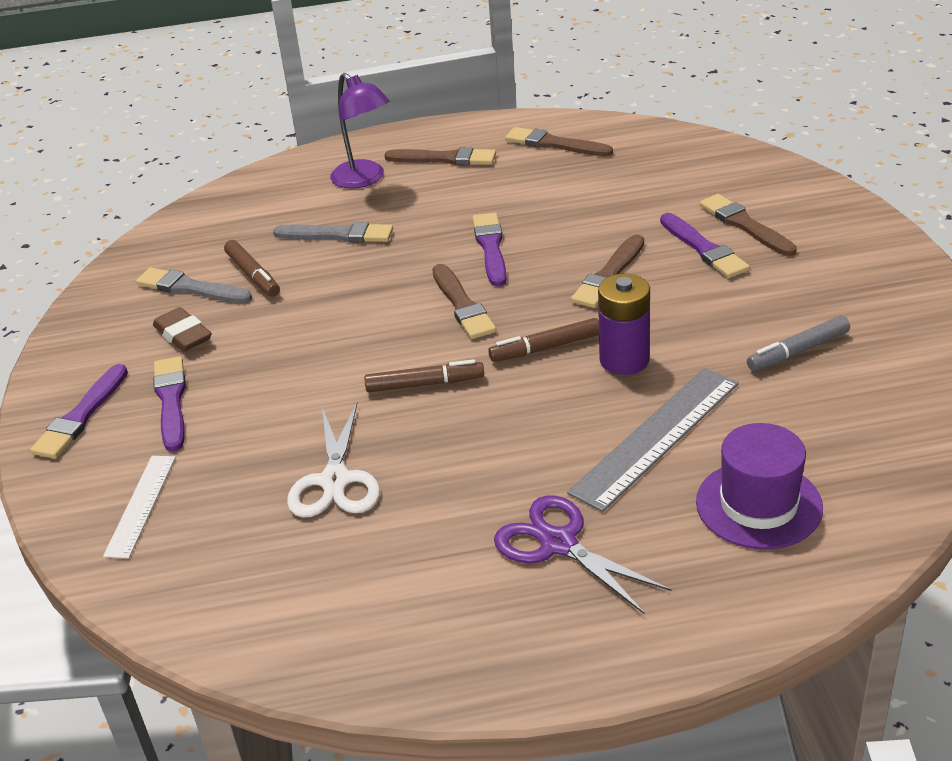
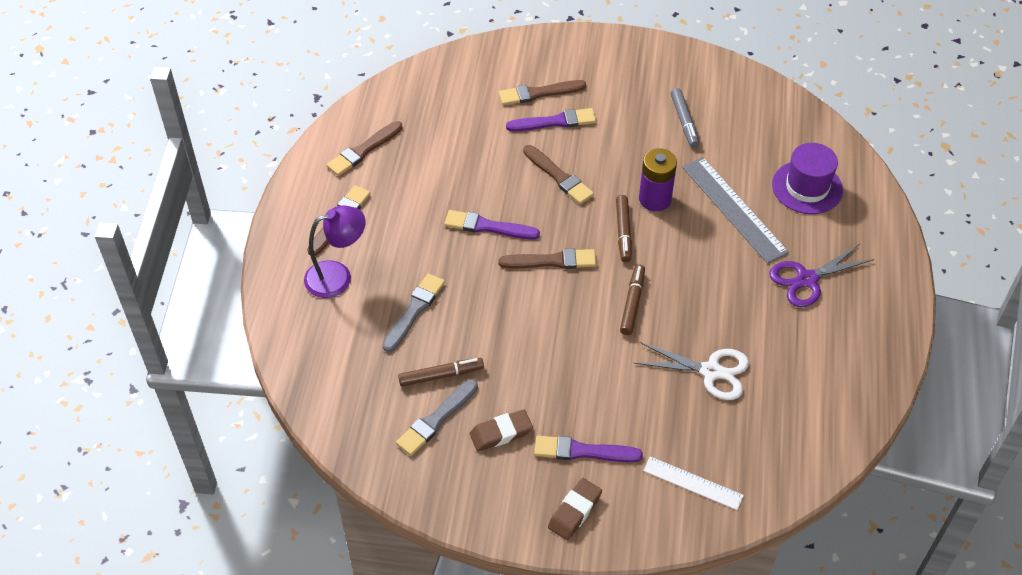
camera: 75 degrees left, 15 degrees up
(81, 416) = (574, 511): purple brush -> brown eraser

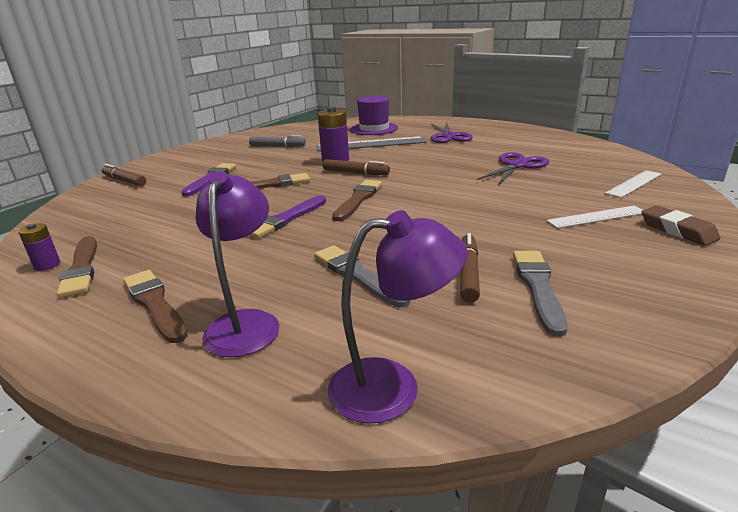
camera: 65 degrees left, 25 degrees down
(308, 367) = (393, 386): none -> purple lamp
(360, 128) = (47, 265): none -> purple battery
(436, 419) = (538, 287): grey brush -> grey brush turned 150 degrees counterclockwise
(501, 433) = (567, 251): brown eraser -> none
(539, 93) = (172, 180): brown brush -> none
(583, 451) = (596, 217): purple brush -> white ruler
(632, 303) = (431, 179): brown marker -> brown marker (124, 181)
(711, 371) = (517, 165): white scissors -> purple scissors

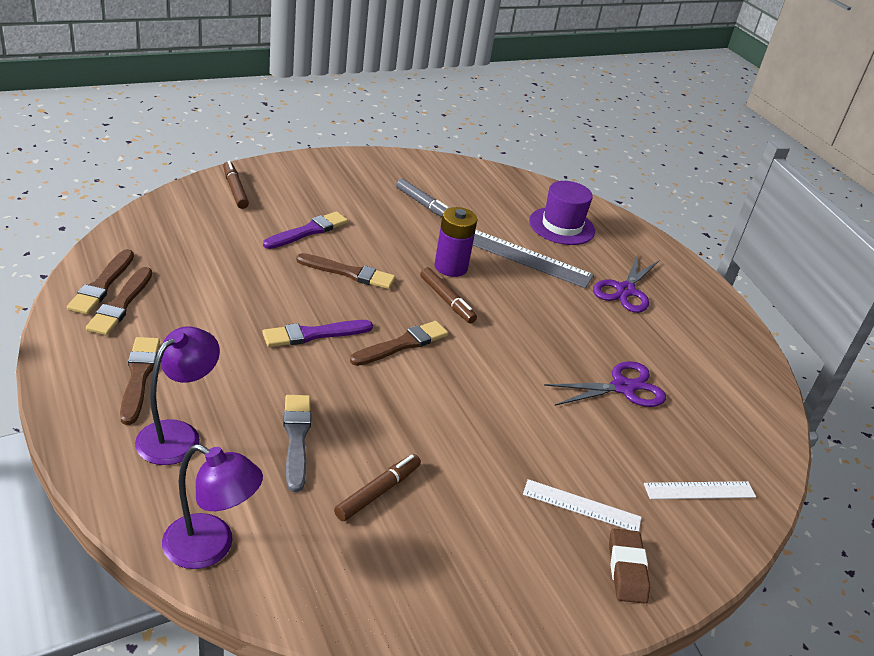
camera: 25 degrees right, 10 degrees up
(47, 265) = (102, 285): purple battery -> brown brush
(538, 287) = (409, 540): grey brush -> none

